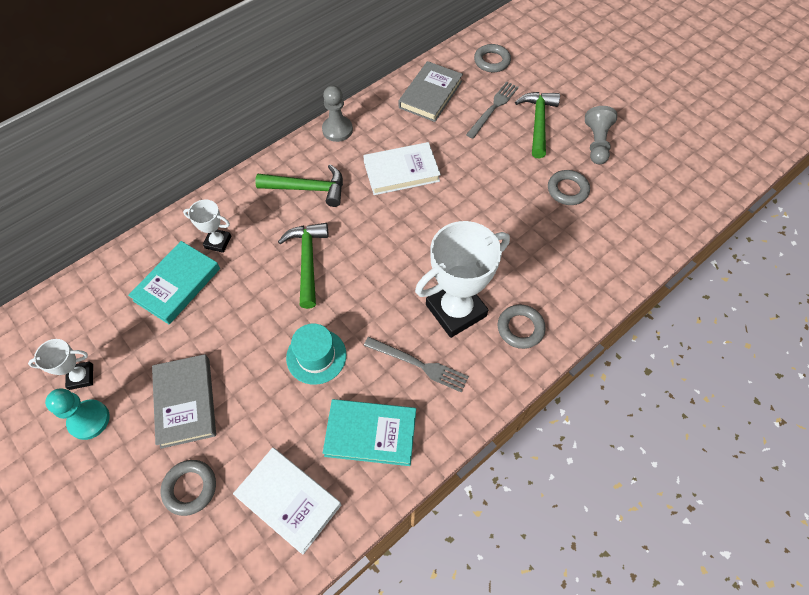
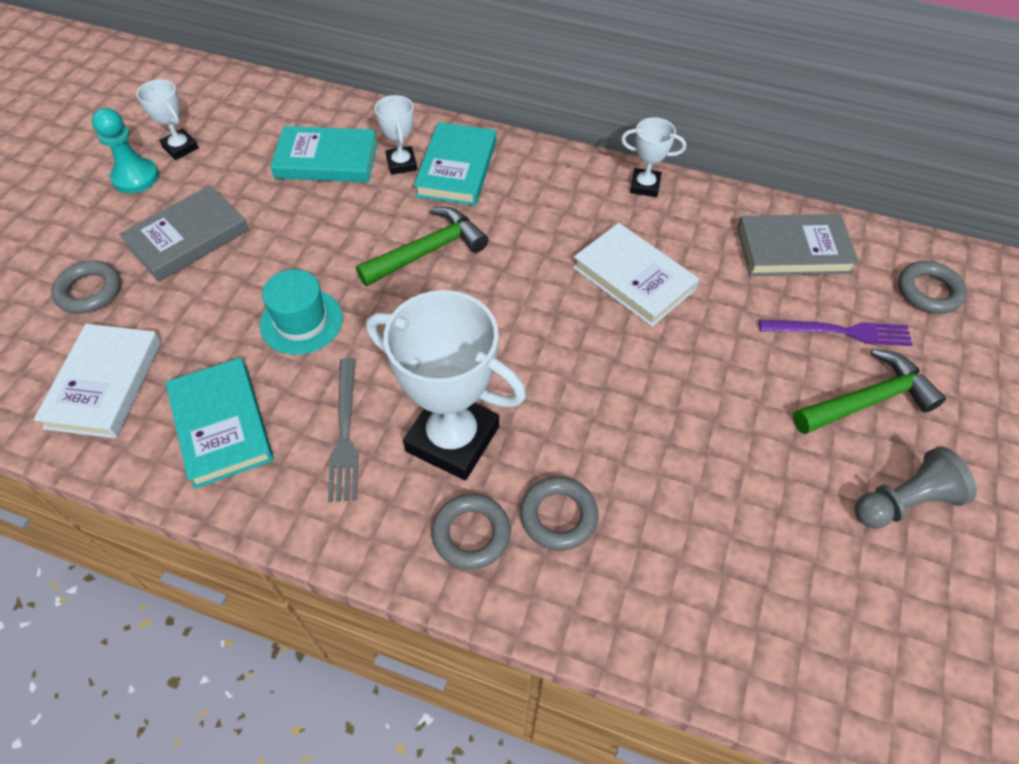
camera: 60 degrees right, 5 degrees down
(247, 214) = (456, 168): none -> turquoise book
(308, 188) = (533, 202): green hammer -> none
(337, 130) = (645, 186): grey pawn -> white trophy
(493, 108) = (840, 332): grey fork -> purple fork
(567, 190) = (770, 496): grey ring -> grey ring (558, 516)

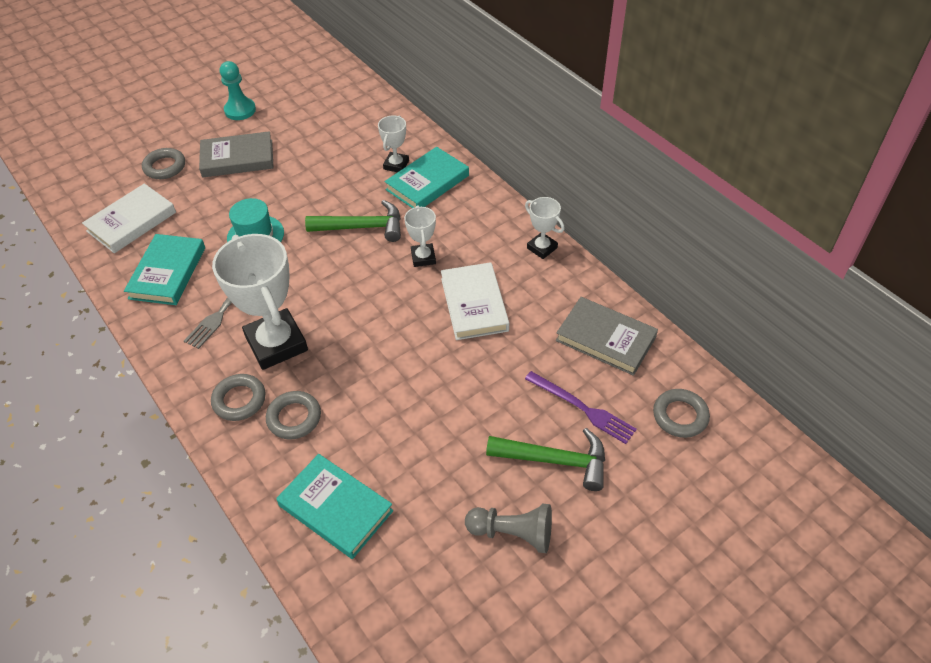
camera: 35 degrees right, 5 degrees down
(180, 147) = (278, 102): white trophy -> white trophy (423, 257)
(326, 160) = (353, 143): turquoise book -> turquoise book (336, 508)

